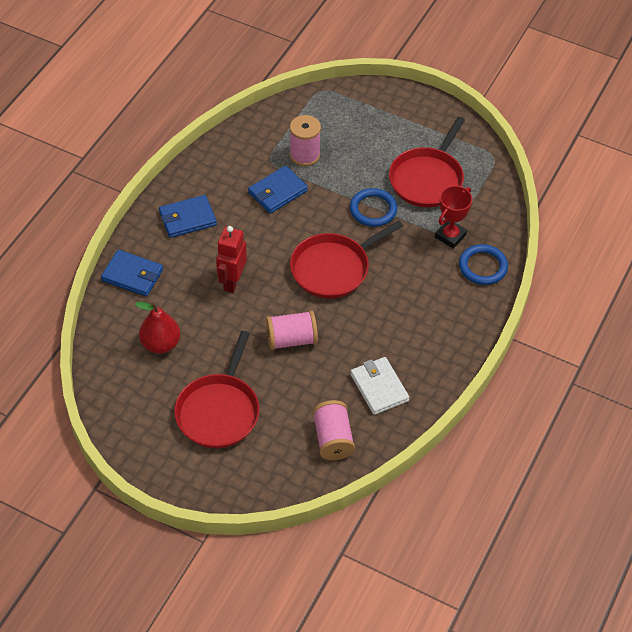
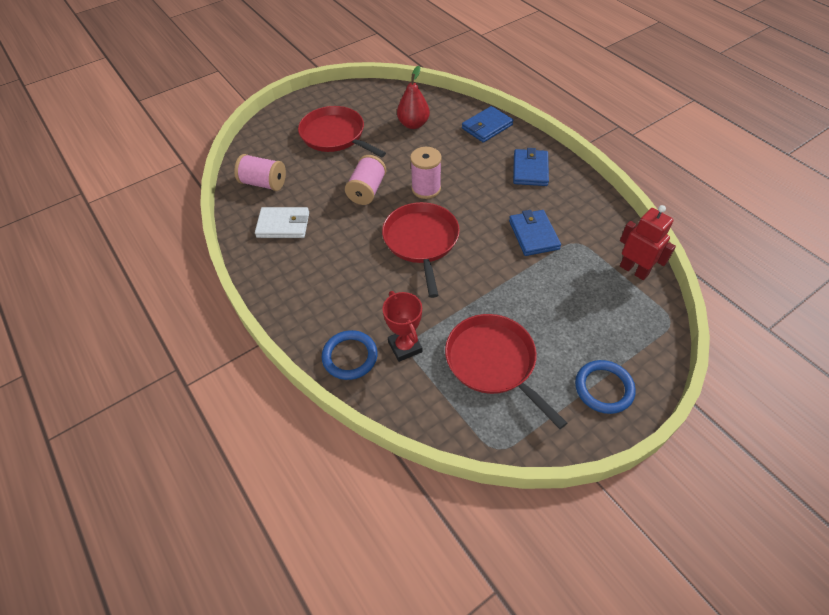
camera: 120 degrees right, 0 degrees up
(232, 281) = (447, 175): red robot -> red robot (634, 270)
(304, 155) = (574, 271): pink spool -> pink spool (426, 189)
(373, 209) = (474, 297): blue ring -> blue ring (603, 388)

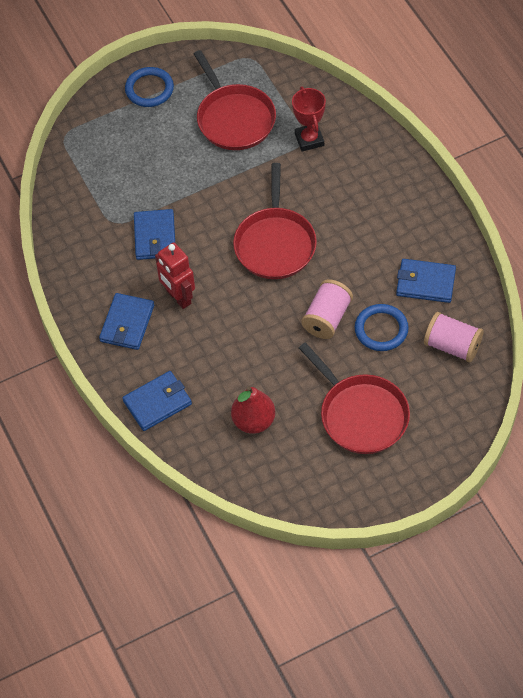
camera: 170 degrees left, 5 degrees up
(283, 225) = (425, 283): white wallet -> blue wallet
(350, 356) = (359, 137): blue ring -> blue ring (381, 329)
(426, 189) = (257, 312): pink spool -> none
(634, 270) = (71, 186): red robot -> red robot (178, 297)

